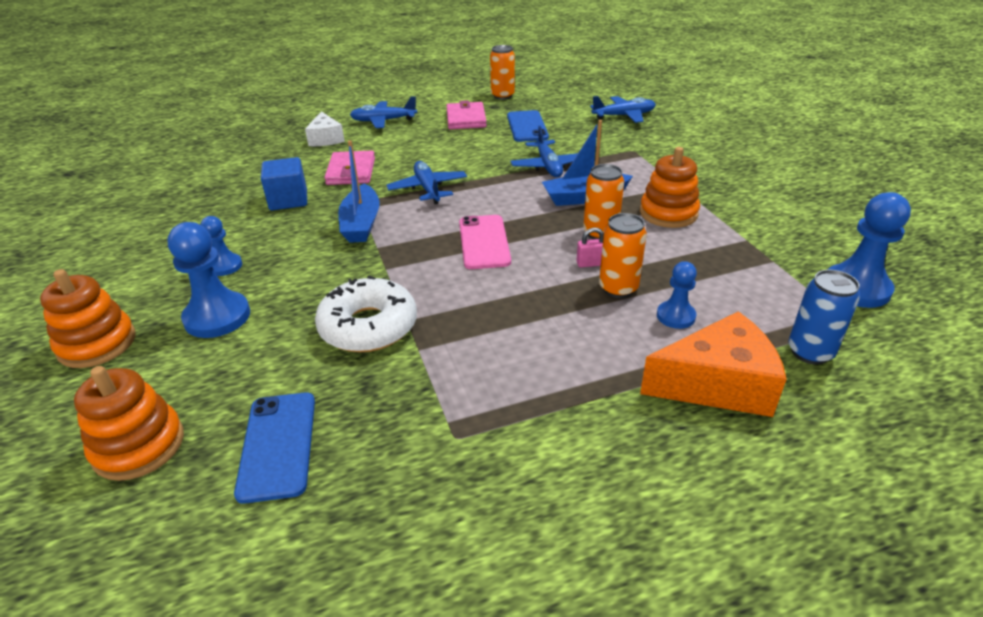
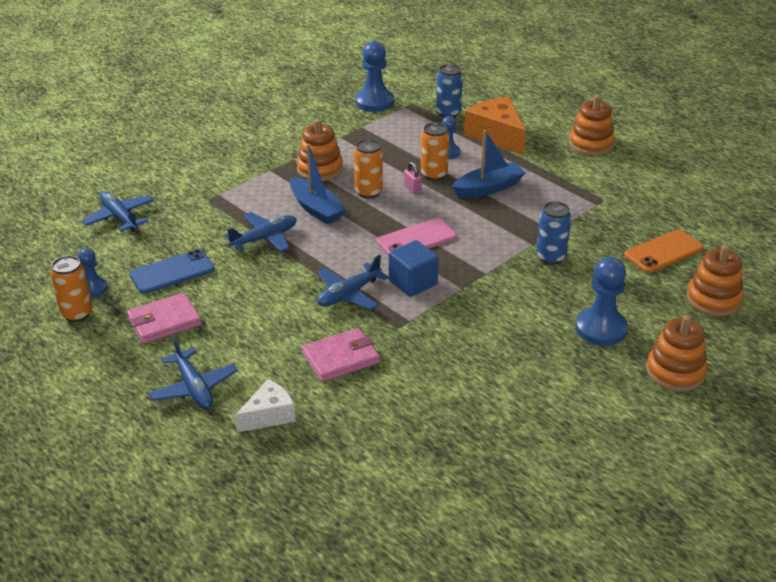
camera: 115 degrees left, 0 degrees up
(225, 266) = (546, 359): blue pawn -> blue pawn (93, 288)
(277, 445) = (663, 252): blue phone -> orange phone
(288, 200) = (423, 375): blue cube -> blue cube (413, 282)
(361, 223) = (432, 311): blue boat -> blue boat (488, 188)
(368, 326) = (551, 257): white donut -> blue can
(646, 507) = (591, 144): none -> orange stacking toy

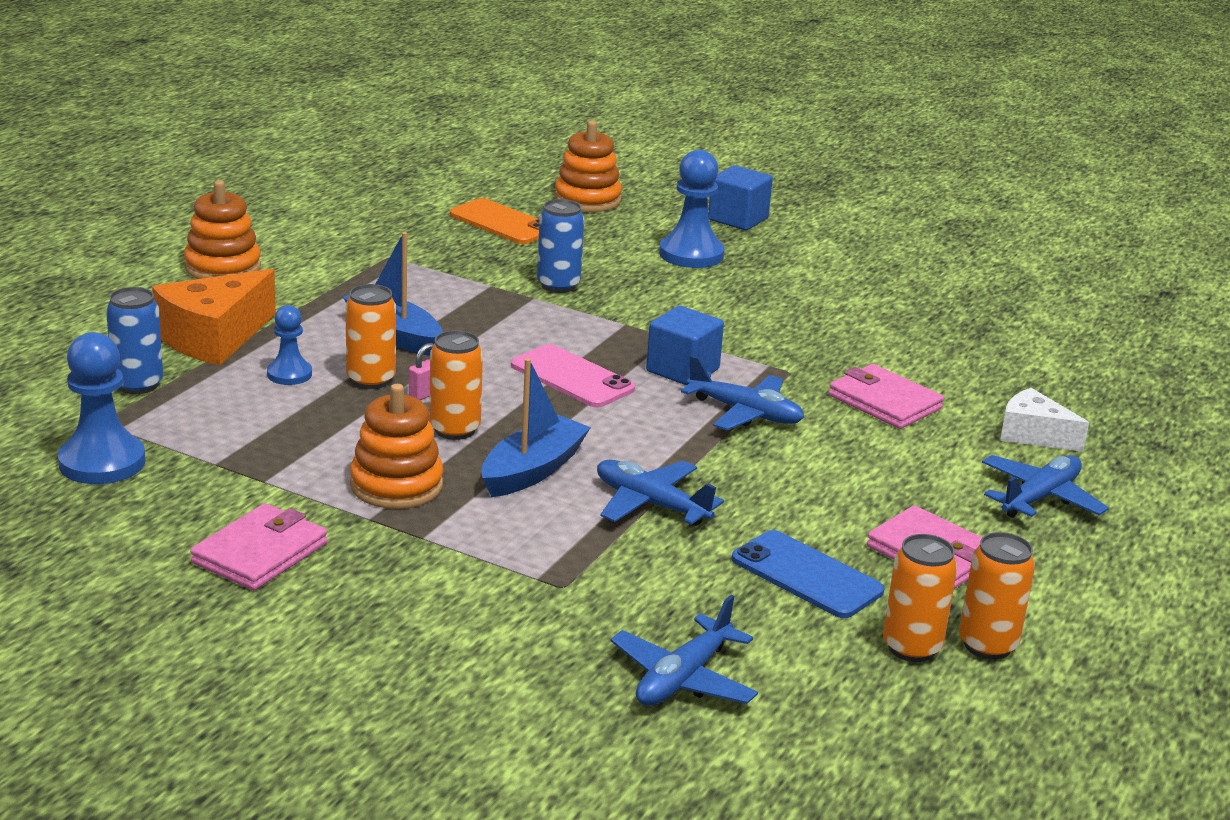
camera: 110 degrees left, 10 degrees down
(93, 288) = (911, 647): blue pawn -> orange can
(279, 131) = (260, 553): none -> pink wallet
(675, 372) = (738, 219): orange stacking toy -> blue cube

